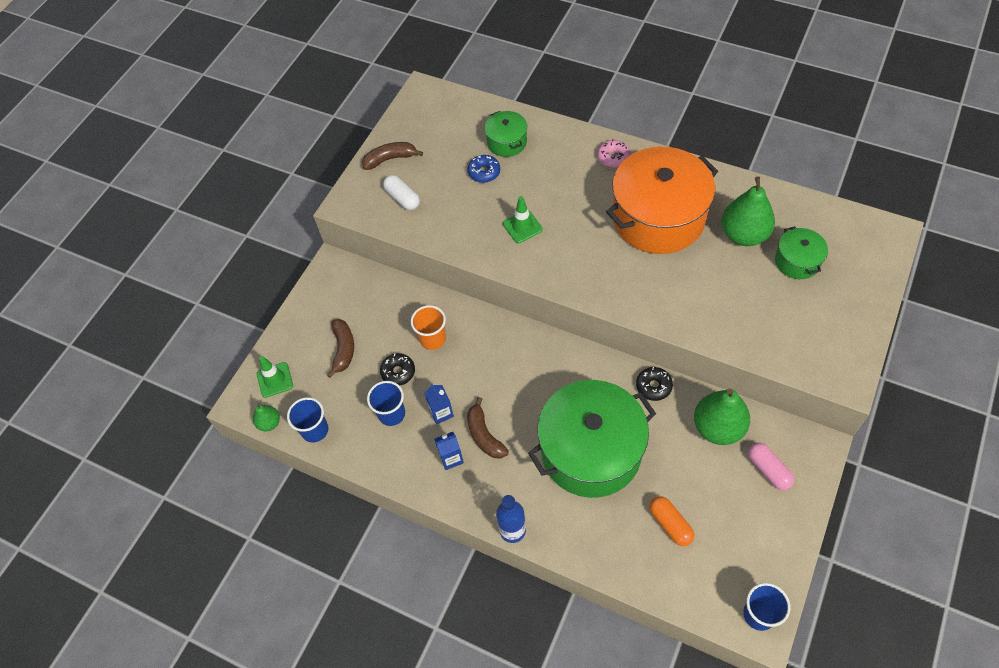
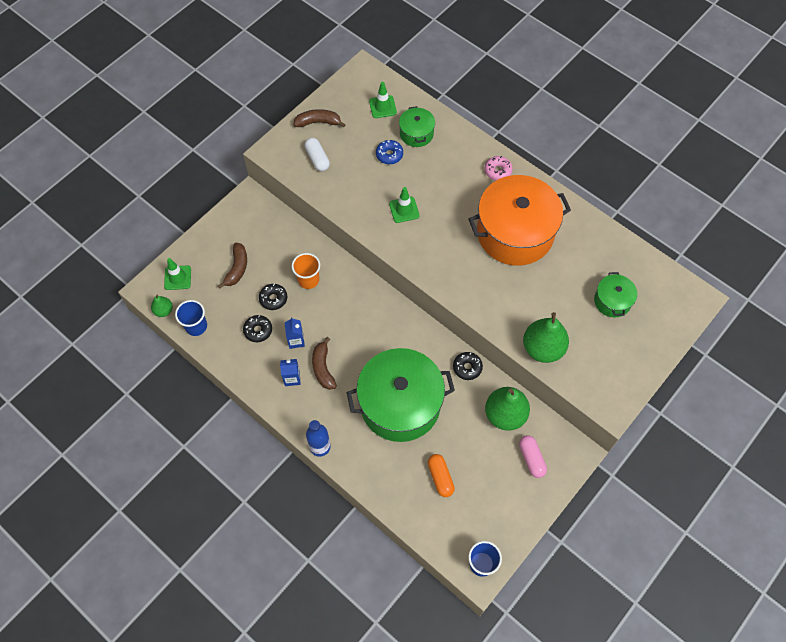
camera: 10 degrees right, 5 degrees up
(392, 414) = (258, 330): blue cup -> black donut
(458, 124) = (382, 107): none -> green traffic cone
(744, 235) = (578, 267): green pear -> green pear (543, 348)

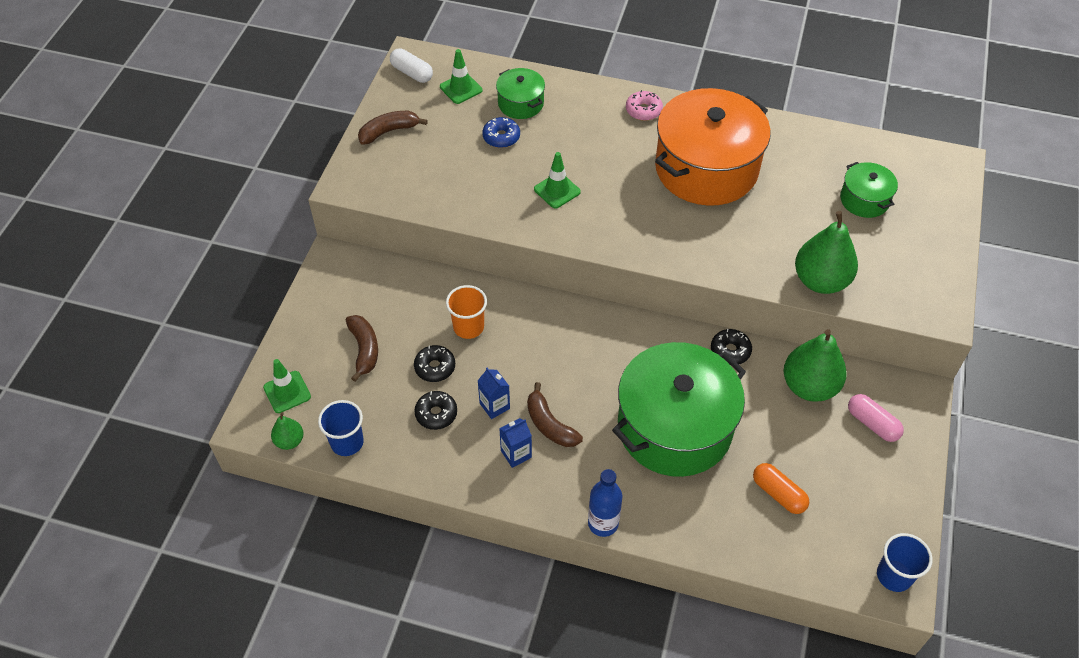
camera: 25 degrees left, 10 degrees down
(317, 159) = (412, 172): white capsule -> white capsule (412, 73)

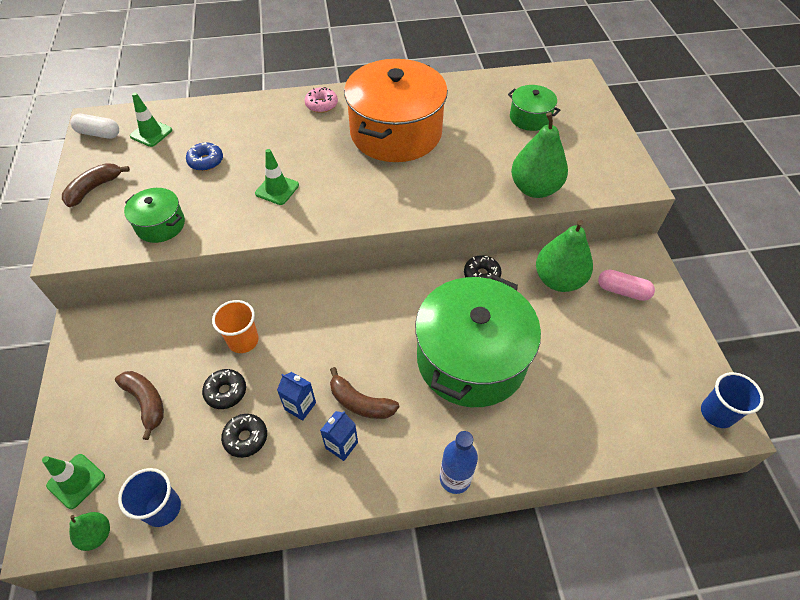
camera: 25 degrees left, 0 degrees up
(520, 103) = (212, 129): green pot -> green pot (160, 225)
(778, 494) = (587, 381): orange capsule -> none

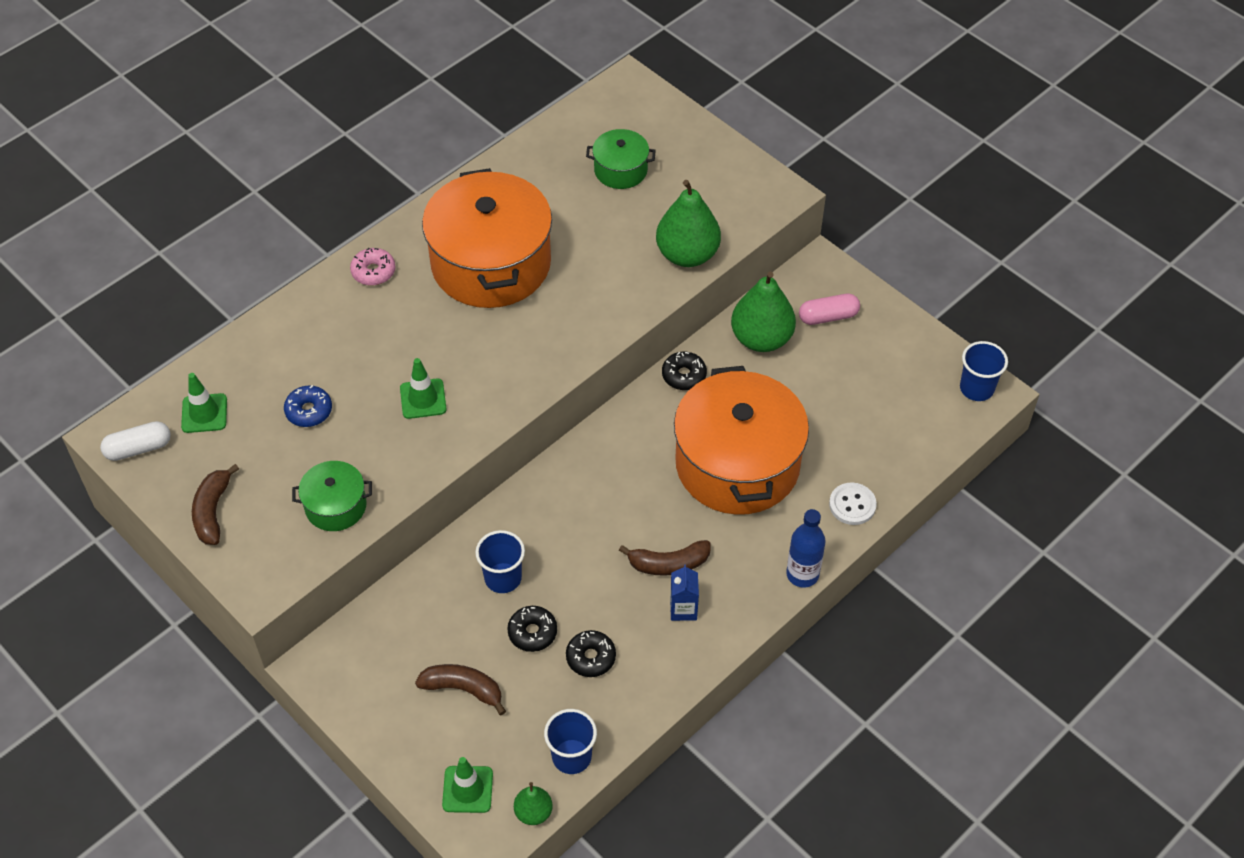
camera: 35 degrees left, 0 degrees up
(243, 341) = (503, 578): orange cup -> blue cup
(300, 406) = (616, 601): blue carton -> none
(471, 359) = (737, 464): green pot -> orange pot
(539, 446) = (852, 505): none -> white button

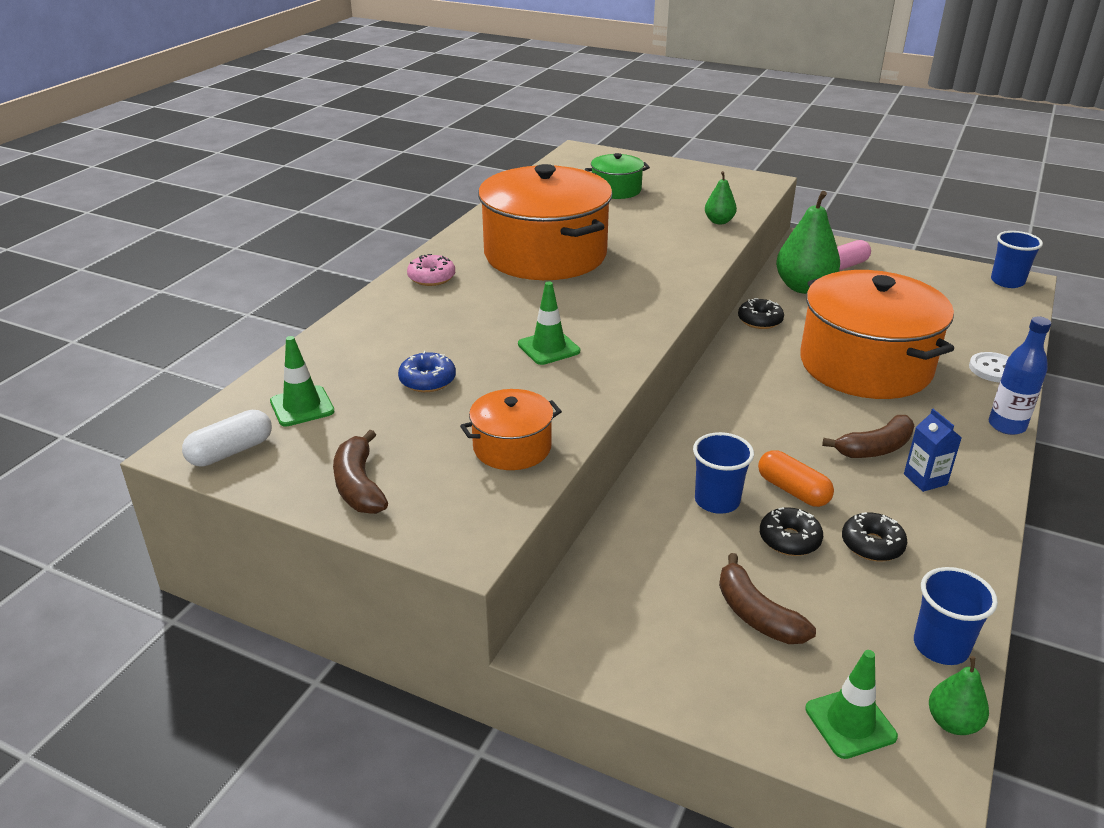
camera: 20 degrees left, 20 degrees down
(336, 506) = (512, 447): green pot -> orange pot
(463, 689) = (756, 615): brown banana -> brown banana turned 120 degrees counterclockwise
(569, 586) = (793, 490): none -> orange capsule
(687, 254) = (719, 221): green pear -> green pear, size x0.51

